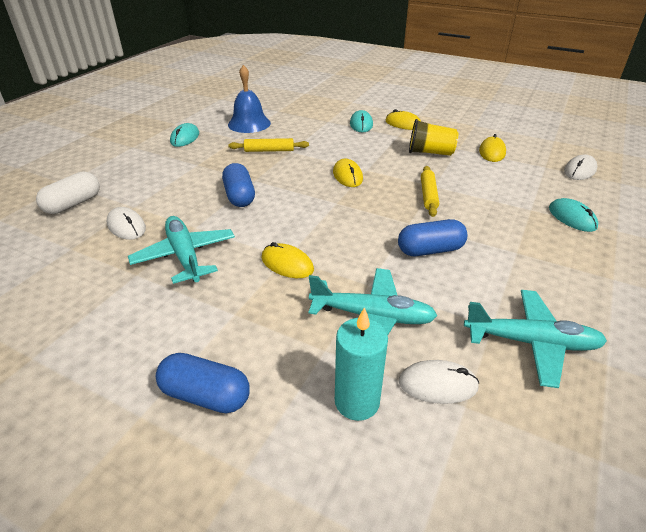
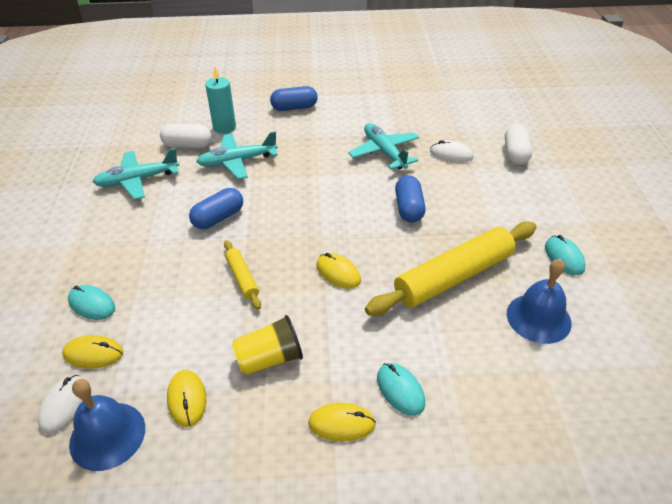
camera: 150 degrees right, 5 degrees up
(185, 256) = (384, 152): turquoise plane -> turquoise plane turned 150 degrees counterclockwise
(239, 196) = (408, 208): blue capsule -> blue capsule turned 45 degrees clockwise
(269, 150) = (453, 276): yellow rolling pin -> yellow rolling pin, size x2.12
(287, 264) = (313, 171): yellow mouse -> yellow mouse (93, 354)
(438, 384) = (187, 145): white mouse -> white capsule
(545, 152) = (107, 435): none -> blue bell

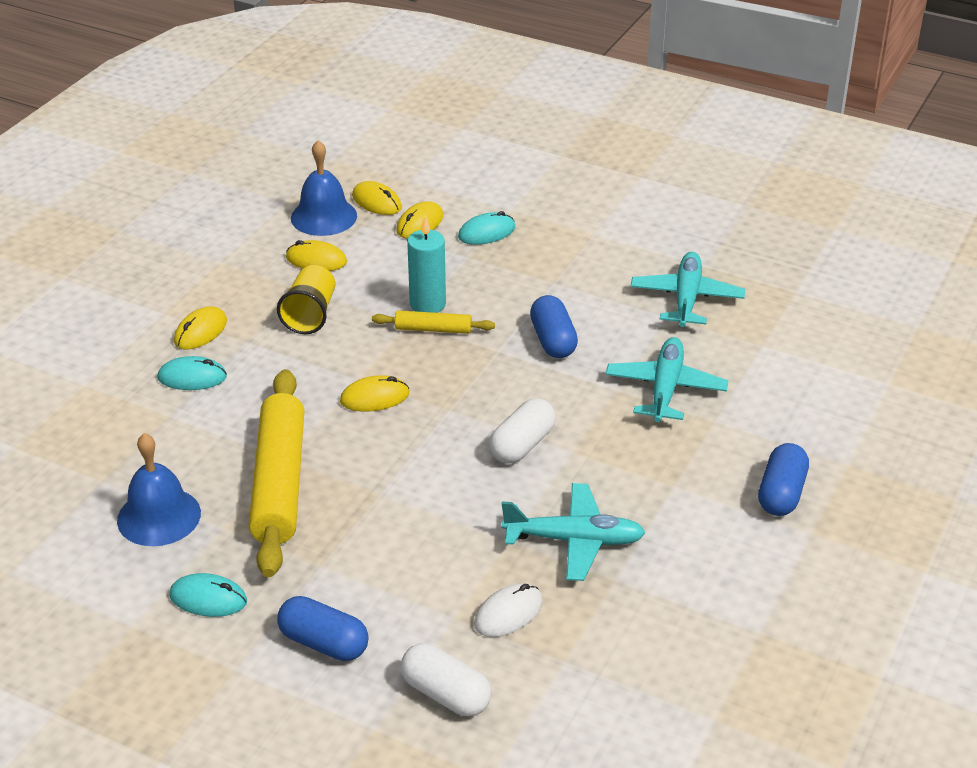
camera: 120 degrees right, 5 degrees down
(64, 405) = (376, 202): white mouse -> yellow mouse
(187, 145) = (743, 356): white capsule -> white capsule (522, 445)
(224, 127) = (769, 402): turquoise candle -> turquoise candle (427, 304)
(408, 208) = (428, 504): blue capsule -> blue capsule (324, 643)

